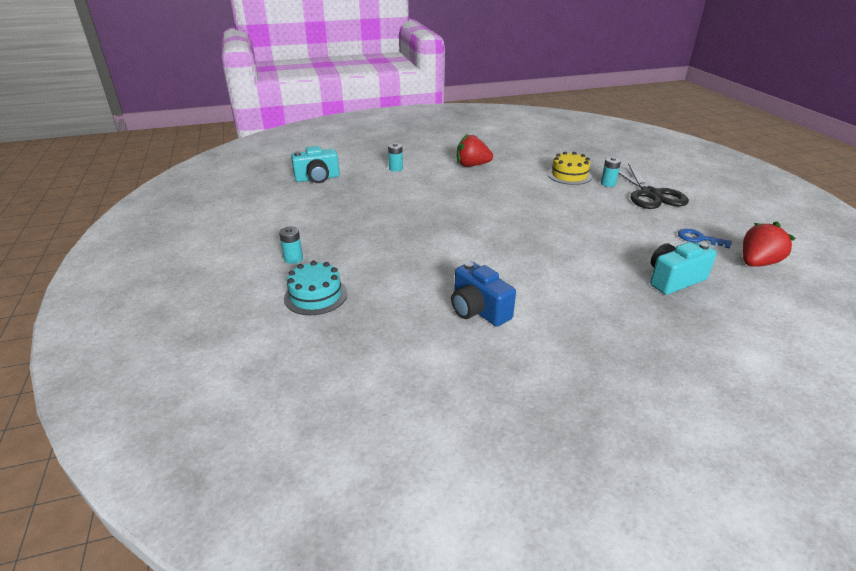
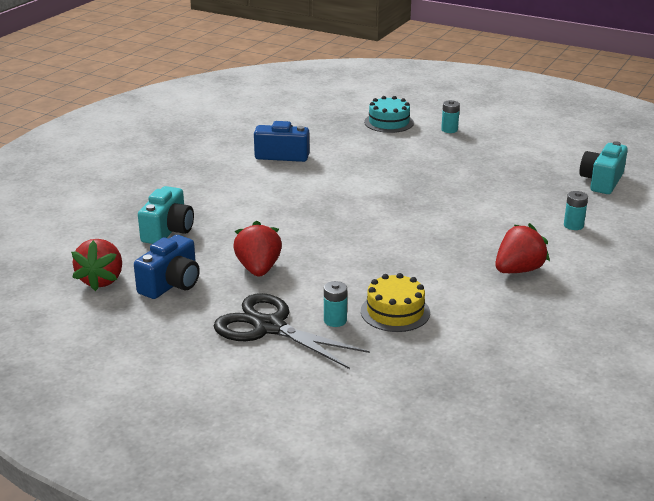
camera: 135 degrees right, 5 degrees down
(624, 223) = (258, 269): none -> red strawberry
(699, 239) = (171, 284): blue key -> blue camera

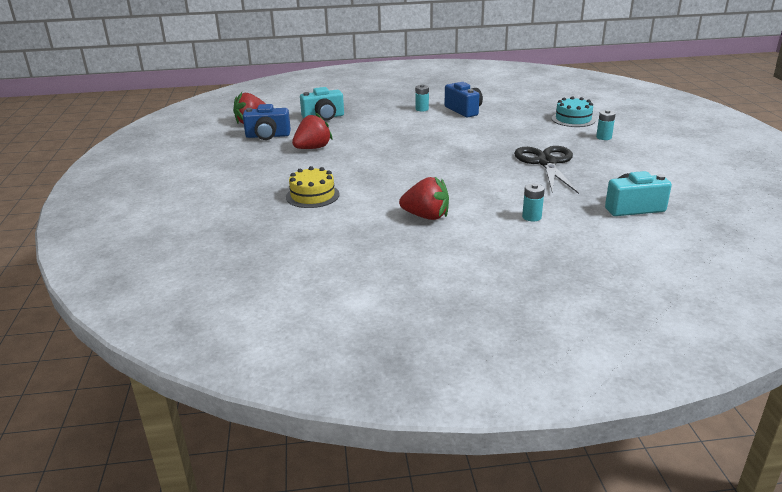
camera: 55 degrees right, 0 degrees up
(269, 327) = (251, 170): black scissors -> black scissors (546, 163)
(335, 320) = (280, 183): turquoise battery -> turquoise battery (422, 109)

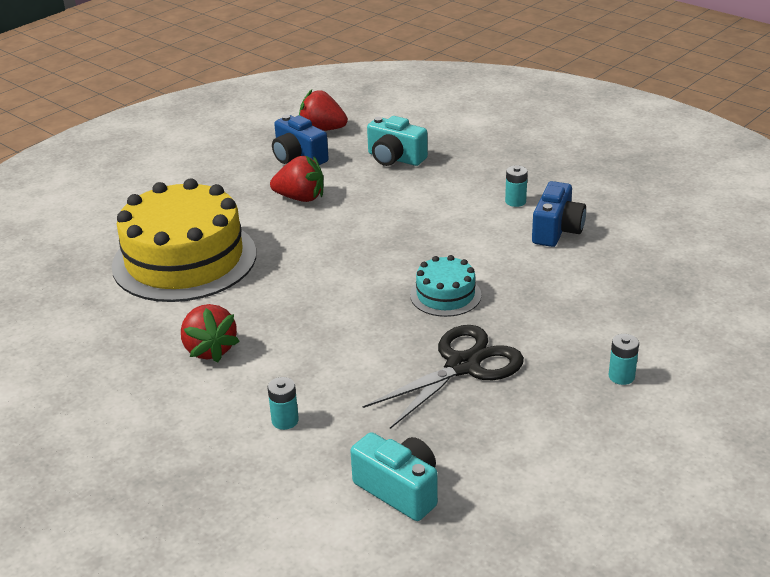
camera: 50 degrees right, 5 degrees up
(312, 195) = (184, 259): yellow cake -> yellow cake, size x2.14
(573, 119) = (655, 324): turquoise cake -> turquoise cake (445, 295)

